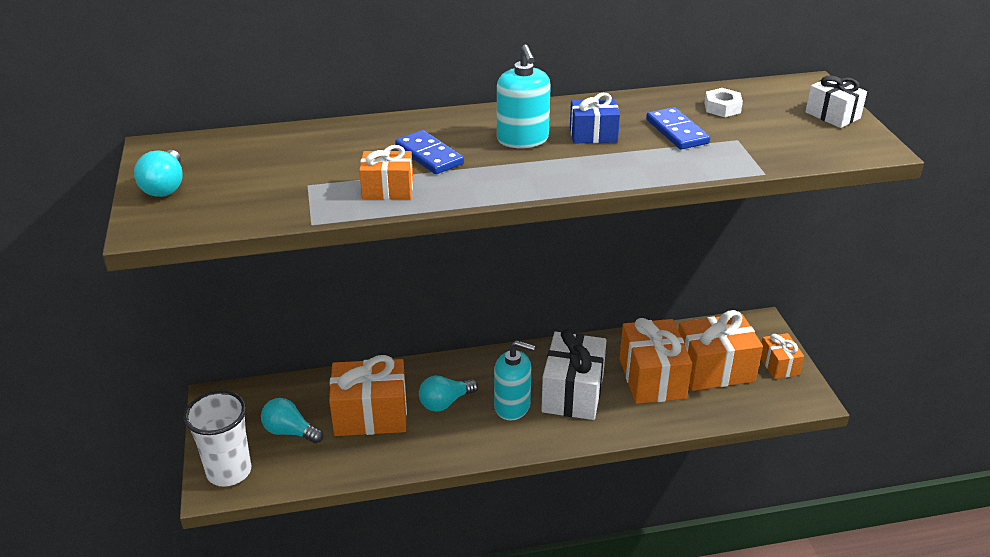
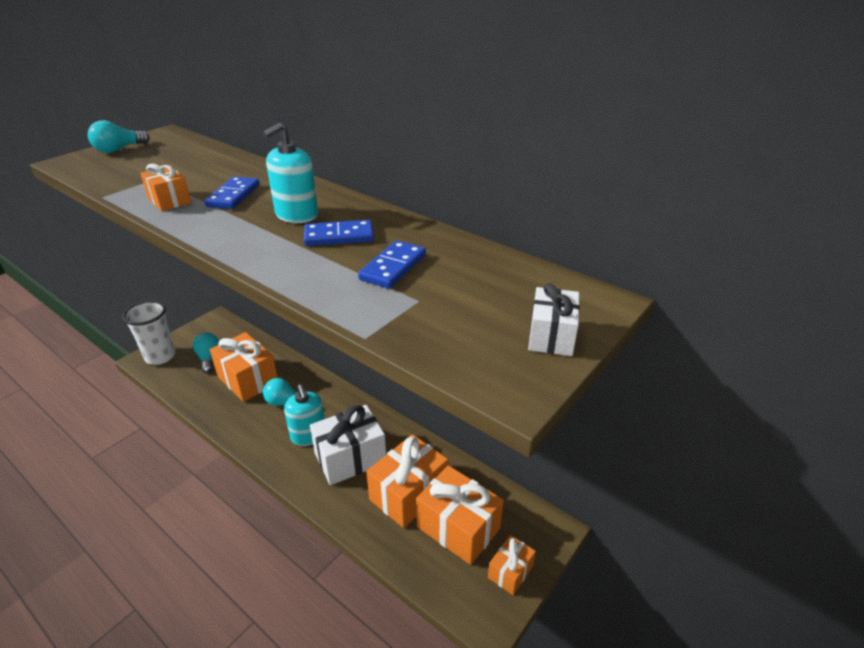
camera: 50 degrees right, 0 degrees up
(593, 134) = (339, 236): blue gift -> blue domino
(722, 108) = (472, 272): white nut -> none

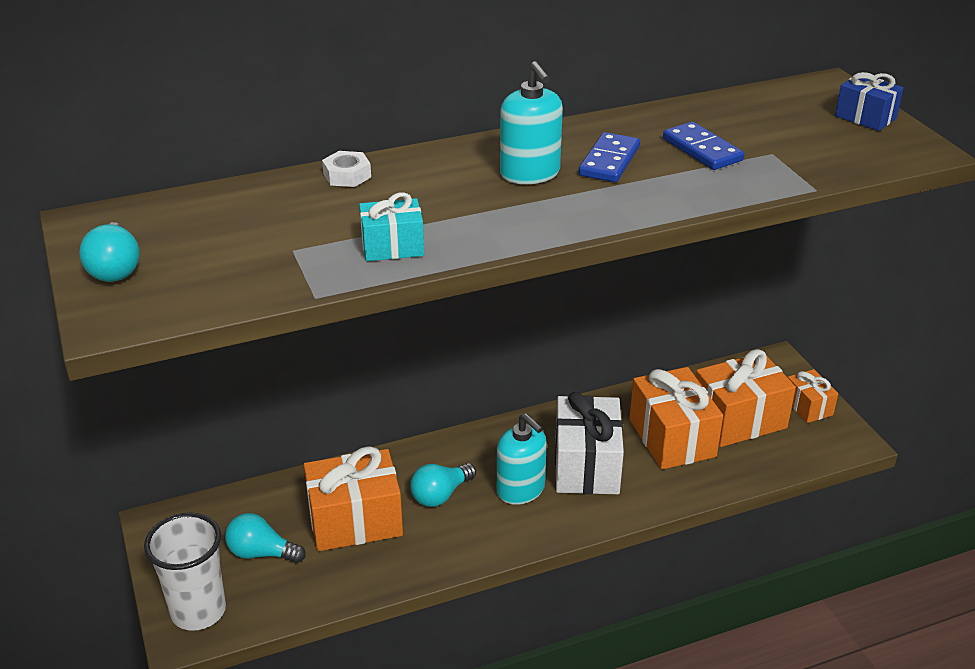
camera: 60 degrees left, 0 degrees up
(169, 200) = (392, 247): orange gift -> turquoise gift
(233, 196) = (426, 202): blue domino -> none
(253, 169) = (347, 175): none -> white nut
(308, 435) = (521, 489): turquoise soap dispenser -> turquoise soap dispenser turned 45 degrees clockwise
(551, 336) = (865, 117): white gift -> blue gift

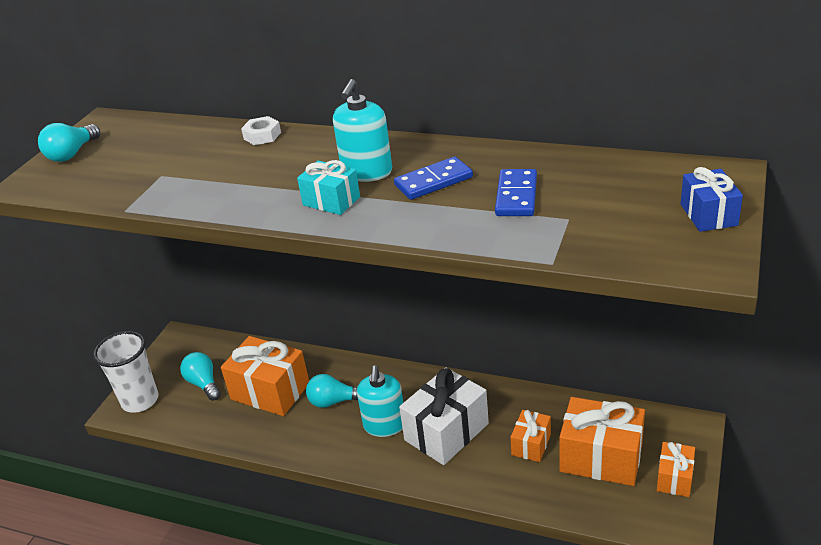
camera: 45 degrees right, 0 degrees up
(392, 247) = (209, 194): turquoise gift -> turquoise gift (331, 201)
(672, 438) = (531, 444): orange gift -> orange gift, size x0.54

